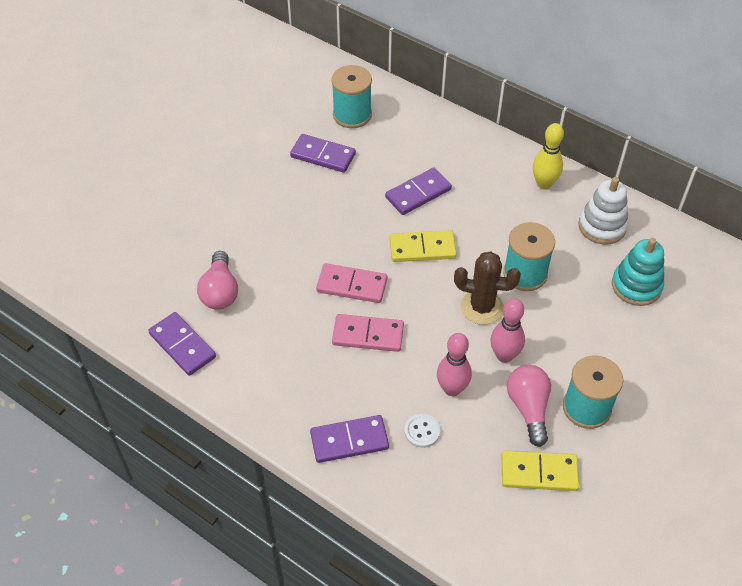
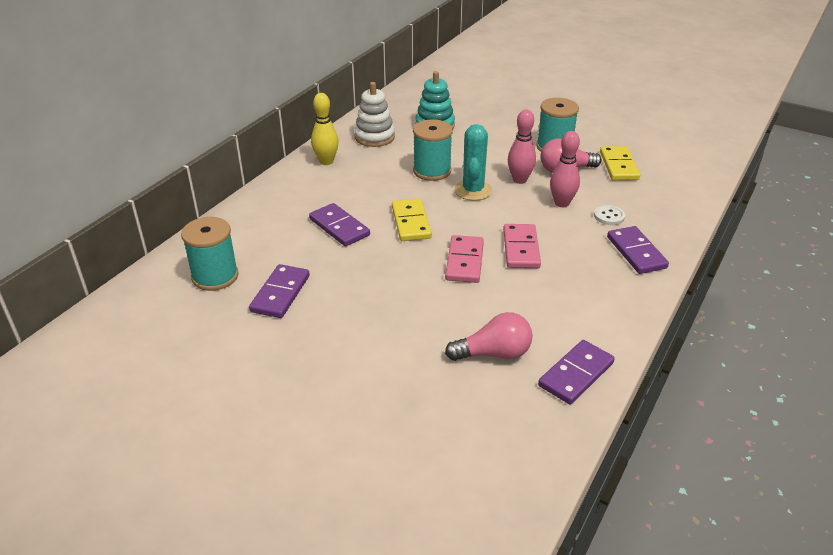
camera: 95 degrees left, 15 degrees down
(482, 307) = (473, 190): brown cactus -> turquoise cactus

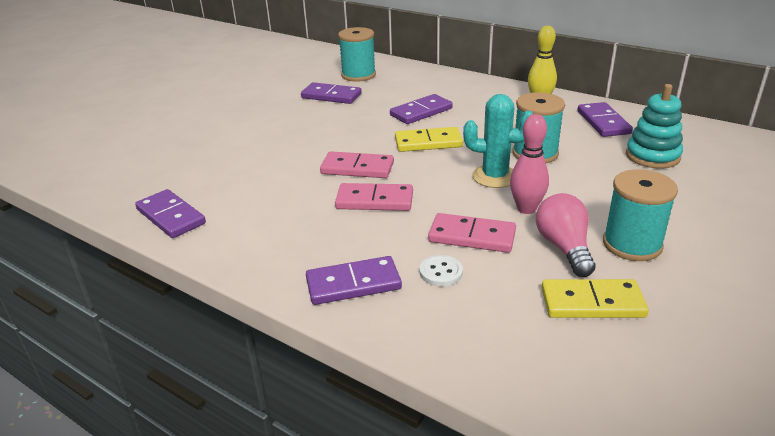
camera: 95 degrees right, 5 degrees down
(374, 137) = (603, 122): white stacking toy -> purple domino
(494, 353) = (220, 178): pink light bulb -> none
(561, 203) = (472, 236): pink bowling pin -> pink domino

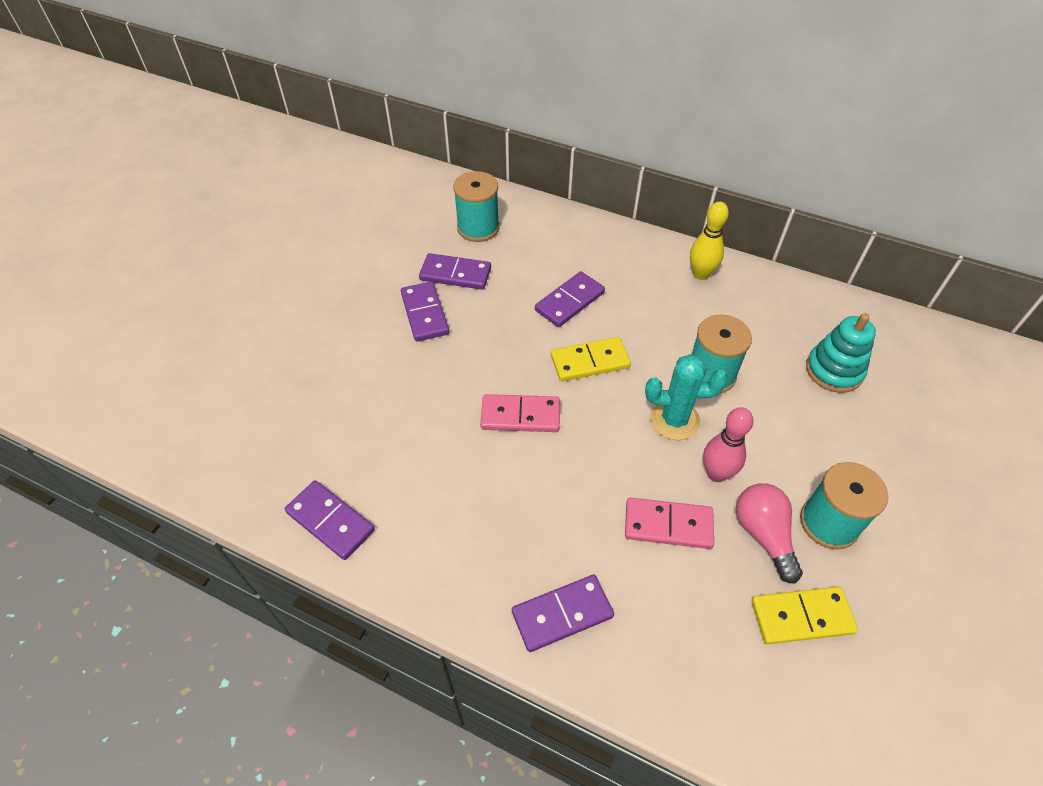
camera: 10 degrees left, 20 degrees up
(374, 200) = (553, 473): pink domino -> none
(441, 272) = (647, 586): white button -> none
(603, 122) = (775, 311): purple domino -> purple domino (425, 313)

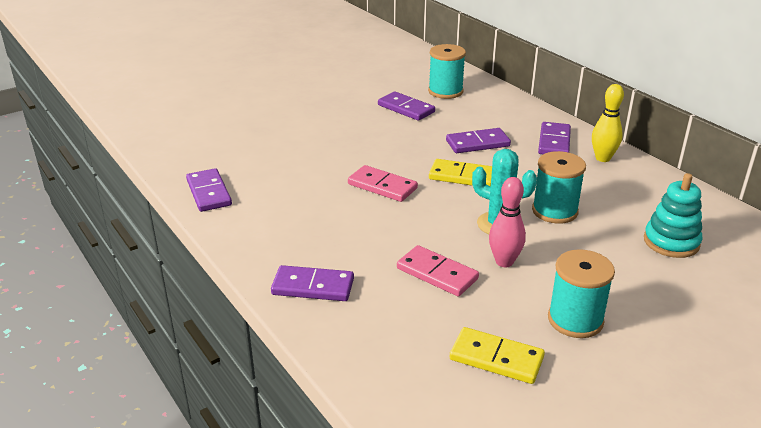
camera: 30 degrees right, 20 degrees down
(425, 313) = (365, 121): purple domino -> purple domino (554, 142)
(763, 534) = (510, 305): pink light bulb -> none

